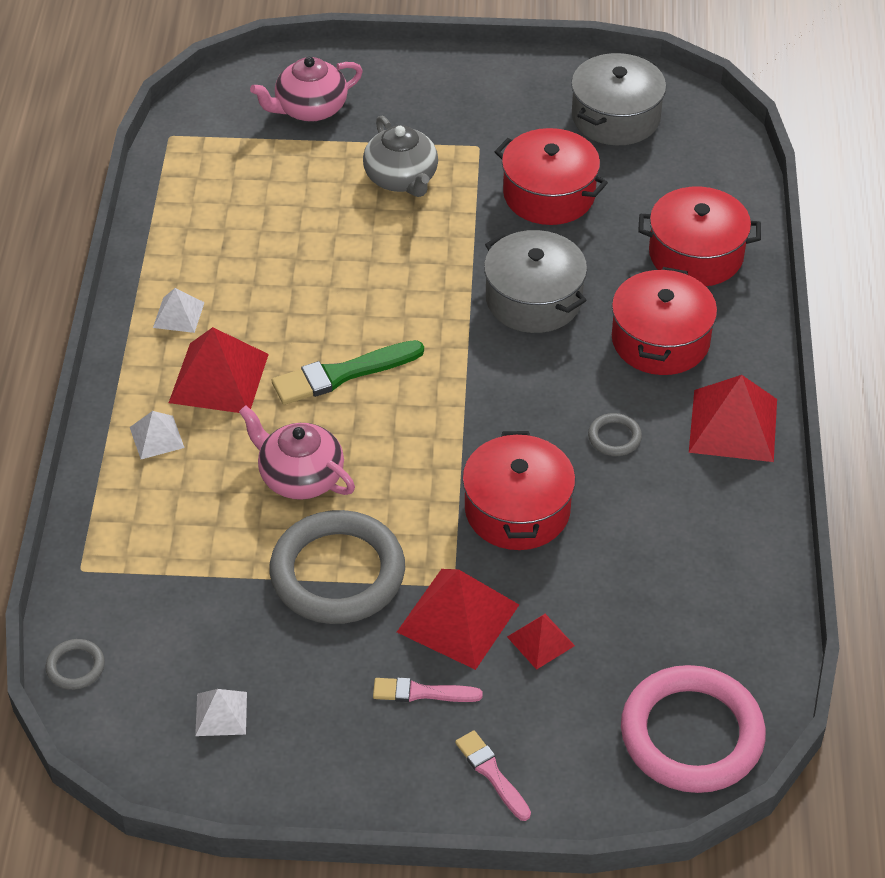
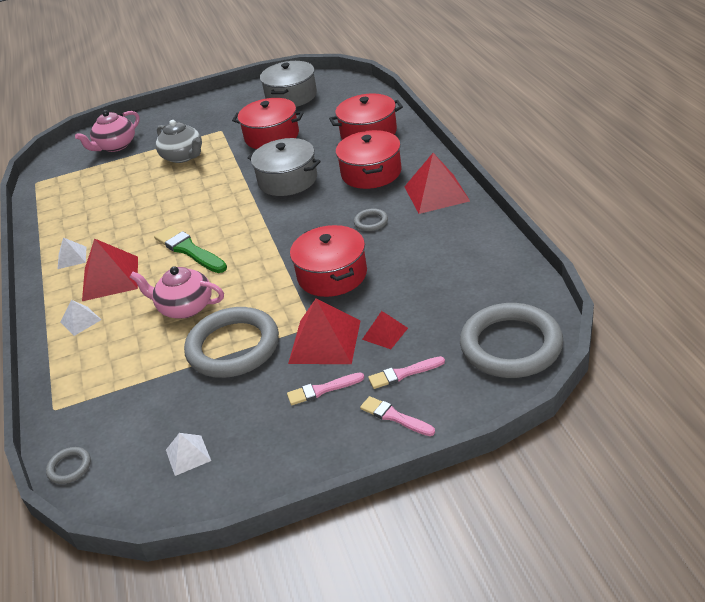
camera: 15 degrees left, 10 degrees down
(342, 374) = (189, 250): green brush -> green brush turned 90 degrees clockwise
(534, 715) = (403, 373): none -> pink brush
(691, 734) = (511, 345): pink ring -> grey ring

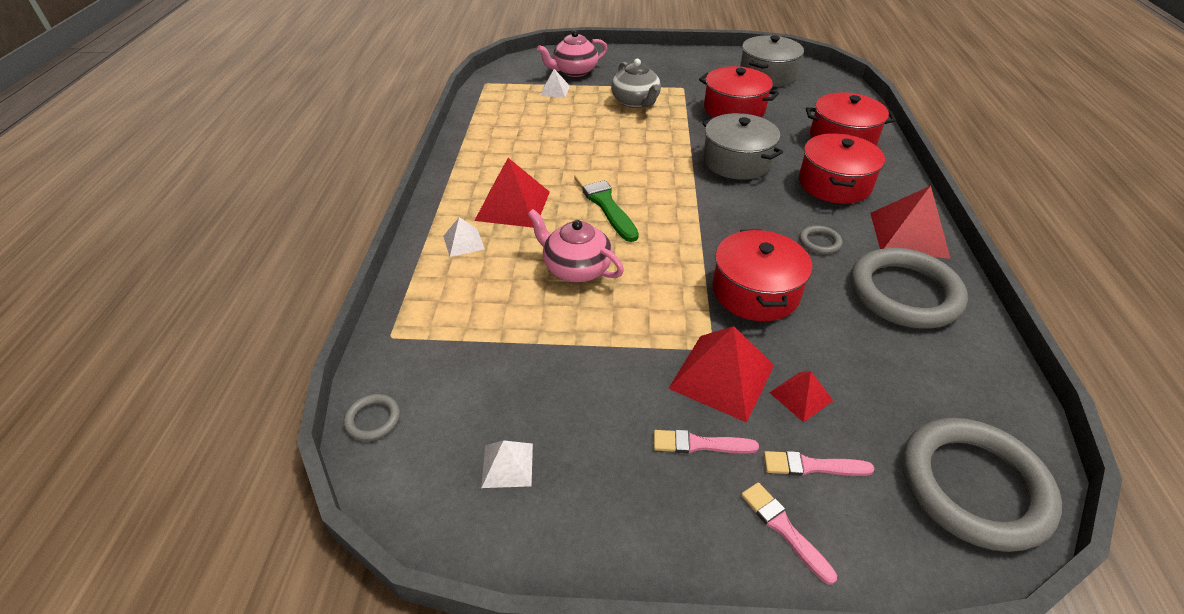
camera: 15 degrees right, 5 degrees up
(72, 257) = (485, 170): white pyramid -> white pyramid (555, 90)
(233, 347) = (611, 339): grey ring -> grey ring (904, 293)

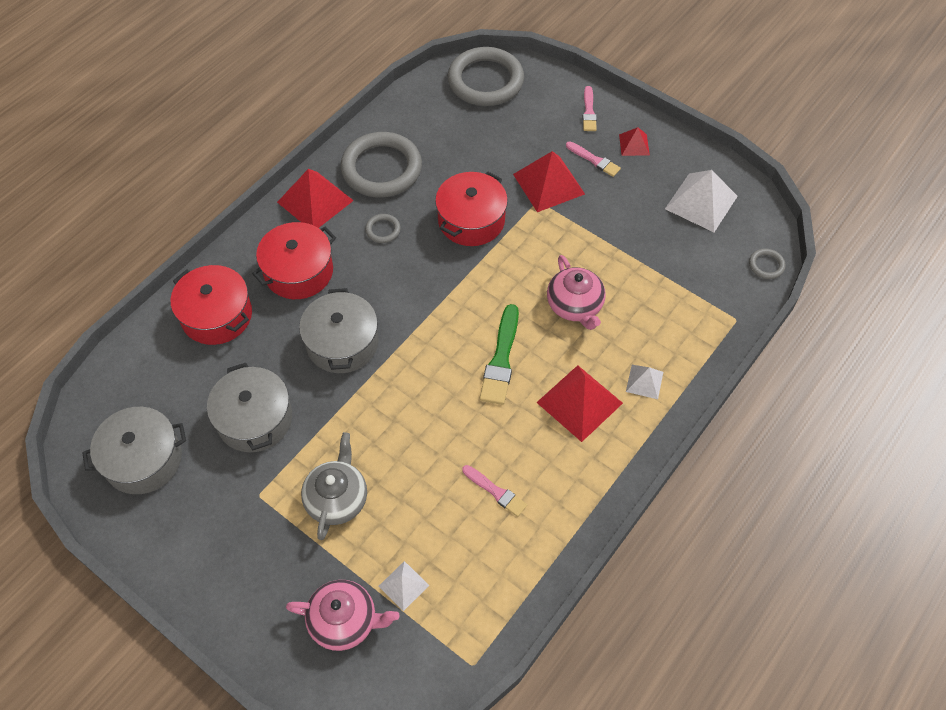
camera: 145 degrees left, 15 degrees up
(507, 465) = (701, 202): white pyramid -> white pyramid, size x1.87
(734, 109) = (255, 419): red pot -> grey pot
(801, 396) = (517, 152): red pyramid -> red pyramid (634, 144)
(812, 466) = (549, 124): pink brush -> pink brush (496, 492)

